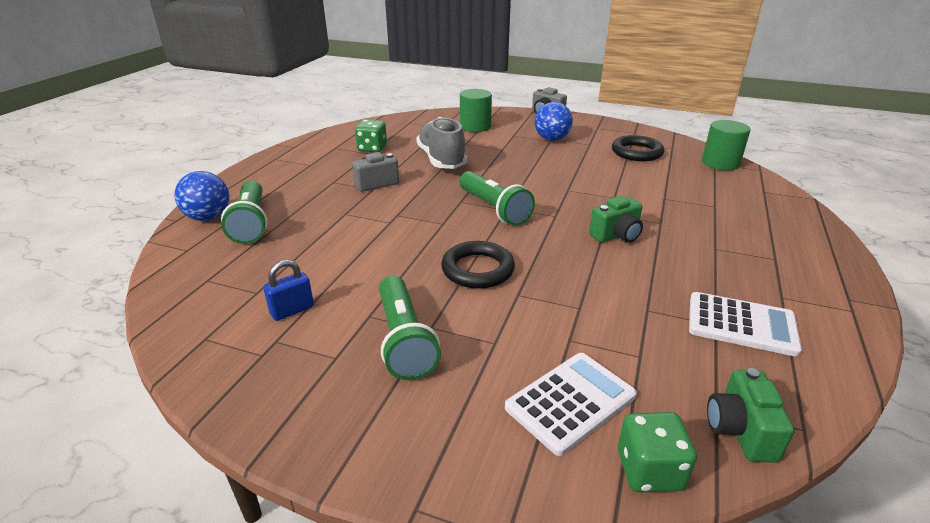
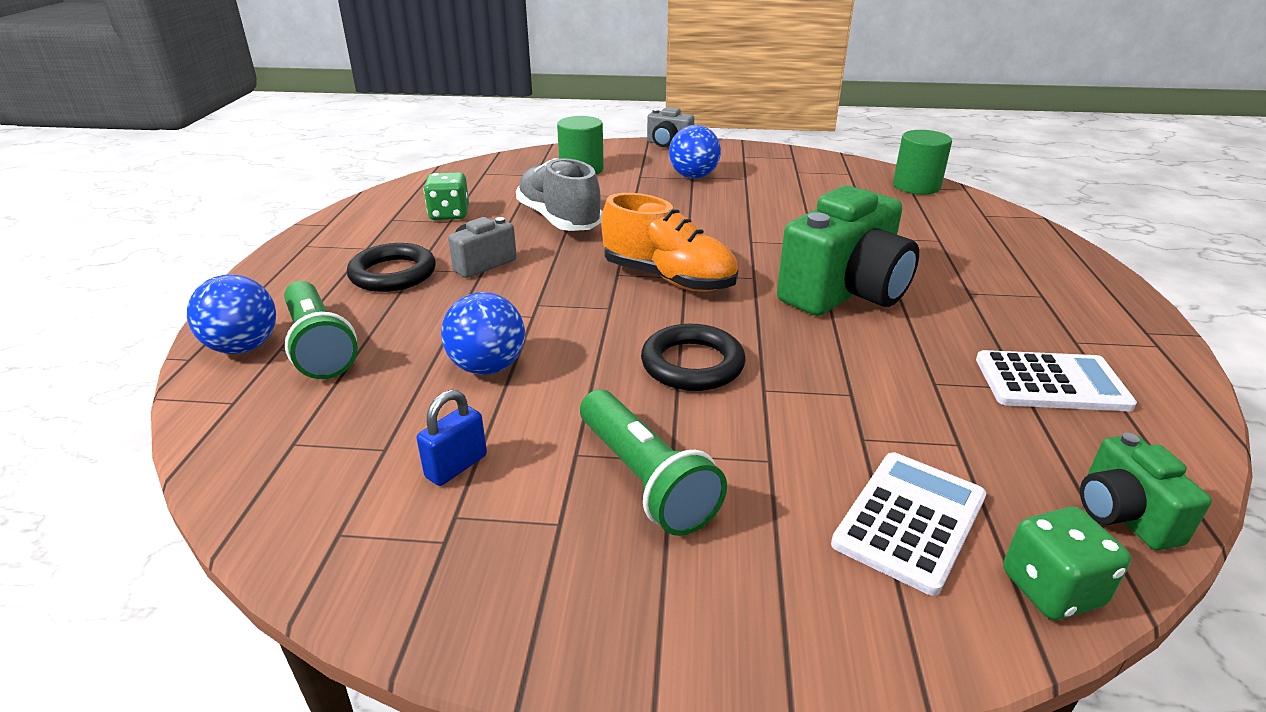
camera: 15 degrees left, 0 degrees up
(344, 251) = (487, 367): none -> blue ball
(494, 209) = (668, 278): green flashlight -> orange shoe
(616, 235) = (845, 293): green camera -> green camera, size x1.97
(636, 152) = (810, 183): black ring -> black ring (393, 274)

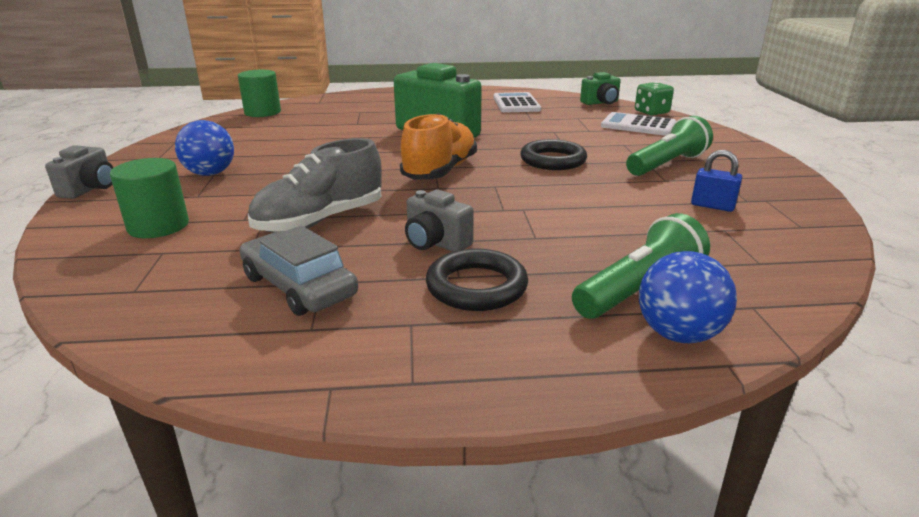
camera: 100 degrees left, 5 degrees down
(449, 214) = (299, 286): green dice -> grey car
(487, 367) = (606, 213): blue ball -> none

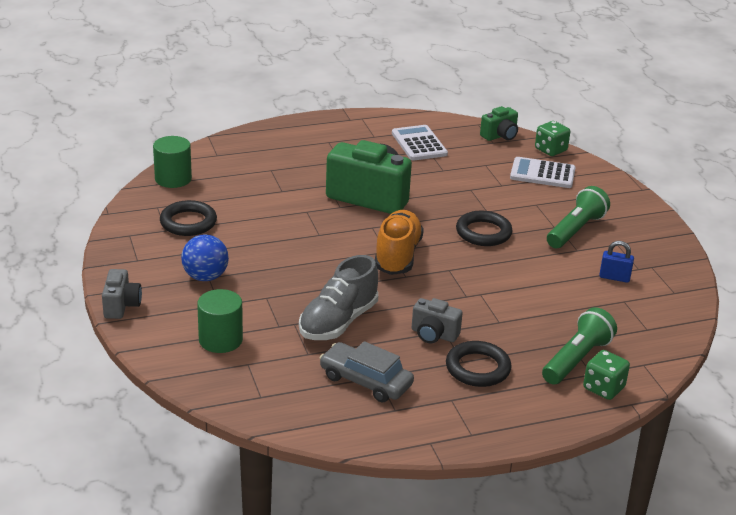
camera: 15 degrees left, 5 degrees up
(242, 137) = (188, 222): none -> black ring
(678, 334) = (603, 388): blue ball -> green dice

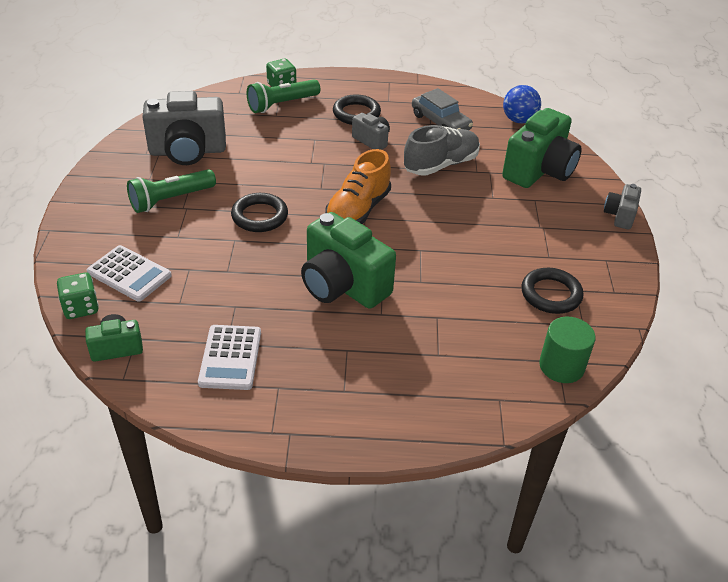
camera: 160 degrees left, 10 degrees up
(205, 277) = (542, 227): blue ball -> blue ball (519, 120)
(220, 340) = (539, 171): green cylinder -> green camera
(614, 277) = (187, 151): blue padlock -> grey camera

